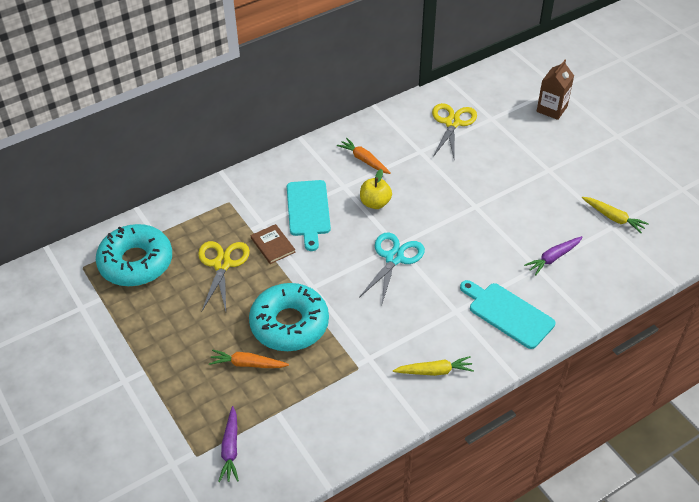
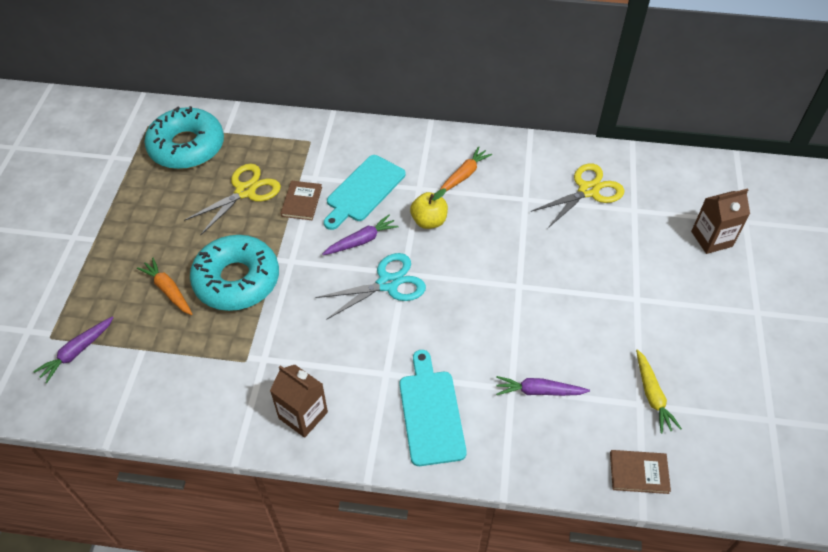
camera: 40 degrees right, 5 degrees up
(345, 243) = (361, 241): none -> purple carrot
(364, 160) = (464, 175): orange carrot -> orange carrot turned 45 degrees clockwise
(434, 371) = (303, 415): yellow carrot -> brown carton
(650, 263) = (639, 472): none -> brown book

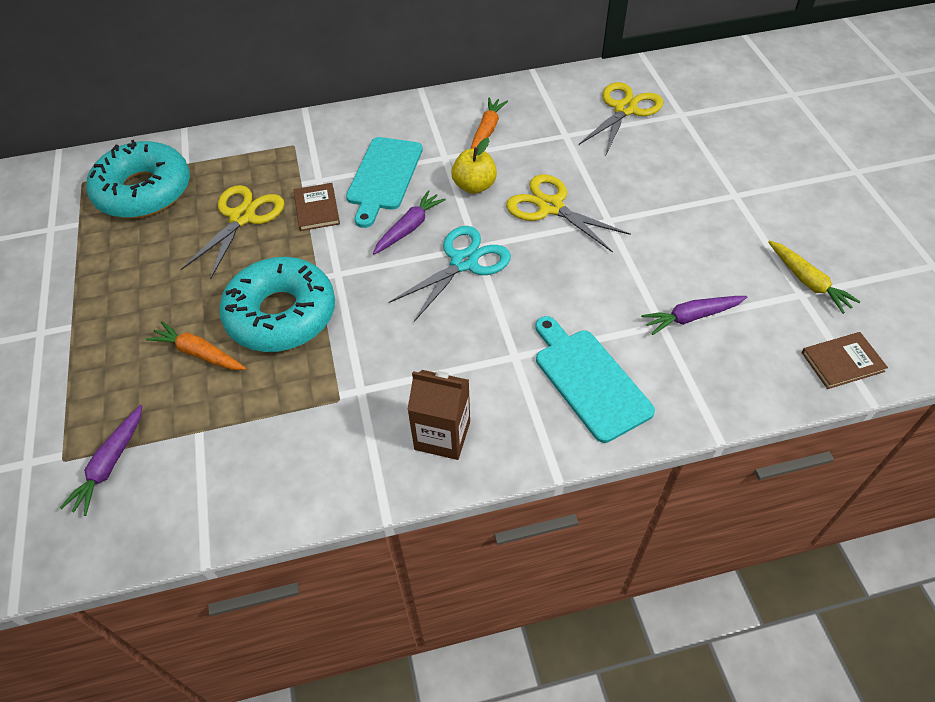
camera: 20 degrees left, 0 degrees up
(479, 259) = (550, 207): none -> yellow scissors
(711, 239) = (772, 118): brown carton -> none

